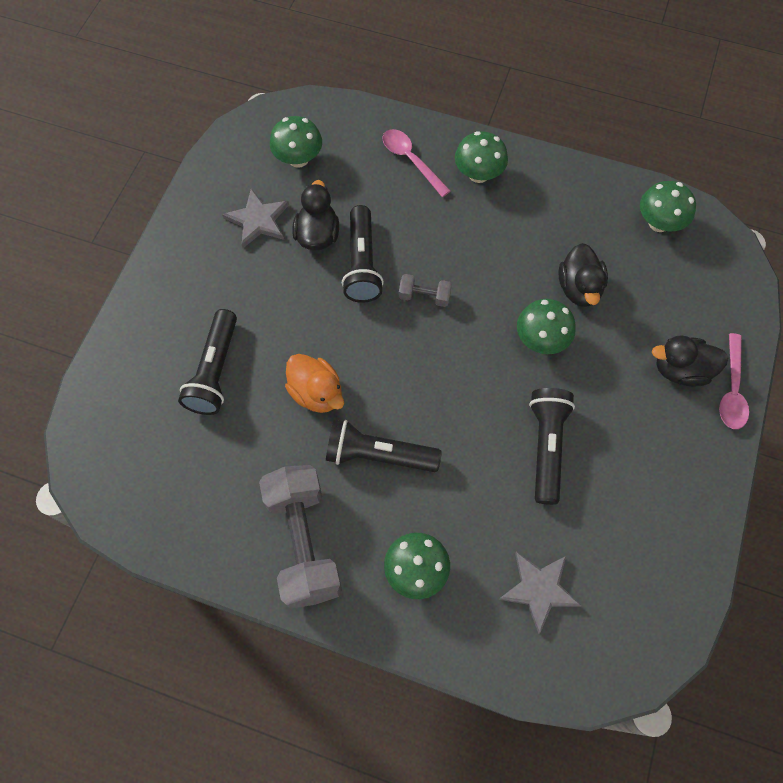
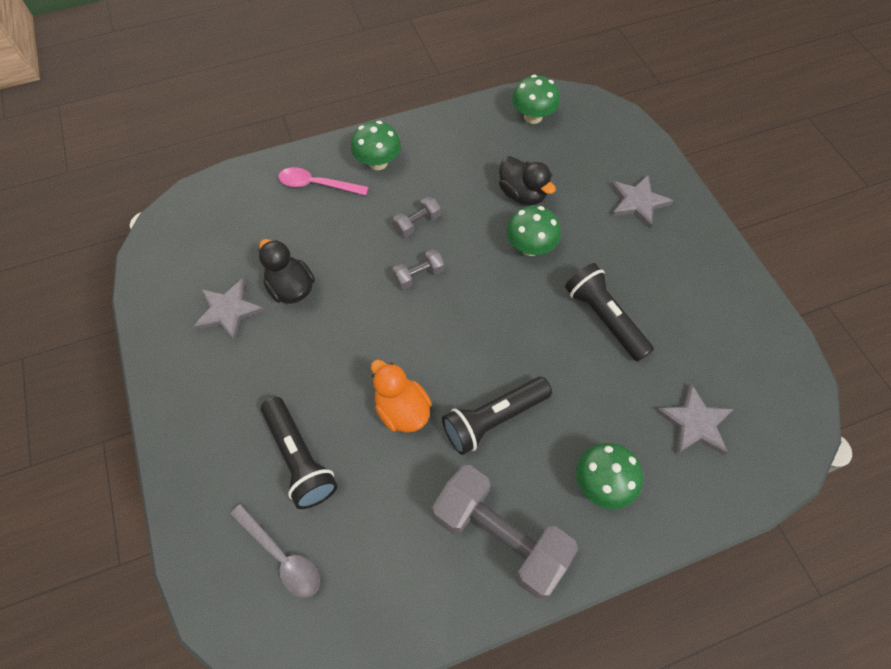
camera: 40 degrees left, 5 degrees down
(147, 430) = (282, 556): none -> grey spoon
(298, 159) = (221, 241): green mushroom -> none
(317, 393) = (402, 410): orange duck -> orange duck turned 135 degrees counterclockwise
(362, 264) = (348, 285): black flashlight -> none
(463, 251) = (417, 224): none -> grey dumbbell
(680, 370) = (637, 202): black duck -> grey star
(731, 390) = (679, 192): pink spoon -> none

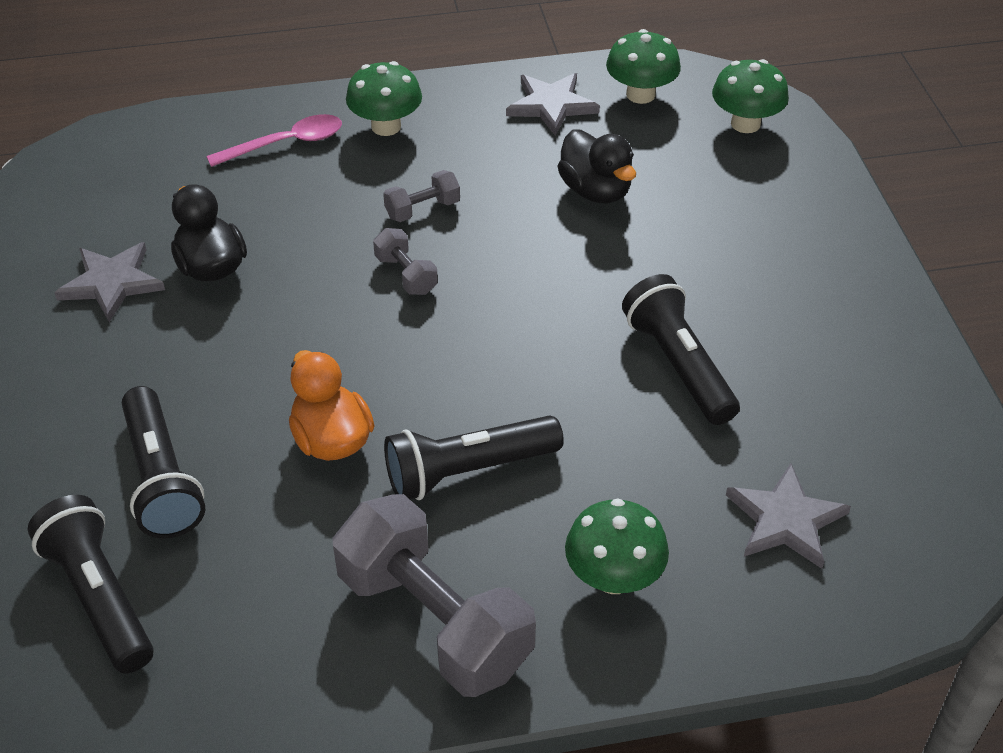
camera: 10 degrees right, 15 degrees down
(282, 556) = (99, 597): grey spoon -> black flashlight
(316, 185) = (286, 143): pink spoon -> pink spoon turned 135 degrees clockwise
(418, 276) = (406, 275): grey dumbbell -> grey dumbbell turned 75 degrees clockwise
(530, 247) = (588, 259): green mushroom -> green mushroom (745, 124)
(637, 202) = (775, 222): grey star -> grey star (551, 105)

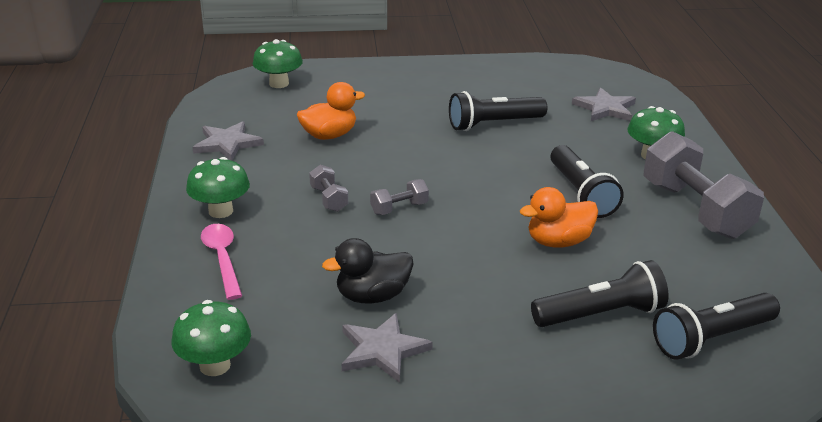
camera: 85 degrees left, 15 degrees down
(434, 621) = (695, 210): grey dumbbell -> grey dumbbell turned 75 degrees counterclockwise
(595, 191) = (329, 135): black duck -> orange duck
(640, 94) = (231, 112): green mushroom -> green mushroom (215, 365)

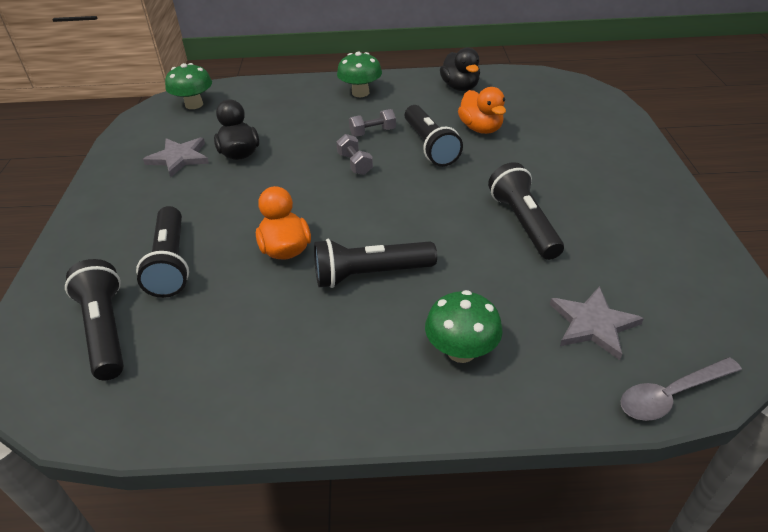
camera: 95 degrees right, 10 degrees up
(222, 259) = (301, 98): pink spoon -> none
(227, 144) = (460, 87): grey star -> black duck
(279, 83) = (579, 101): green mushroom -> none
(363, 164) = (430, 146): none -> black flashlight
(656, 93) = (670, 395): none -> grey spoon
(695, 210) = (326, 368): grey dumbbell -> none

